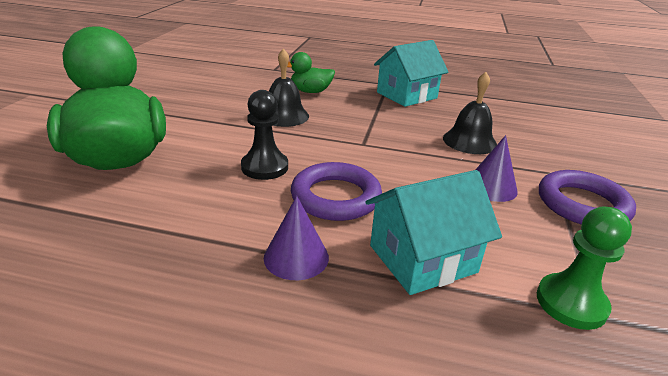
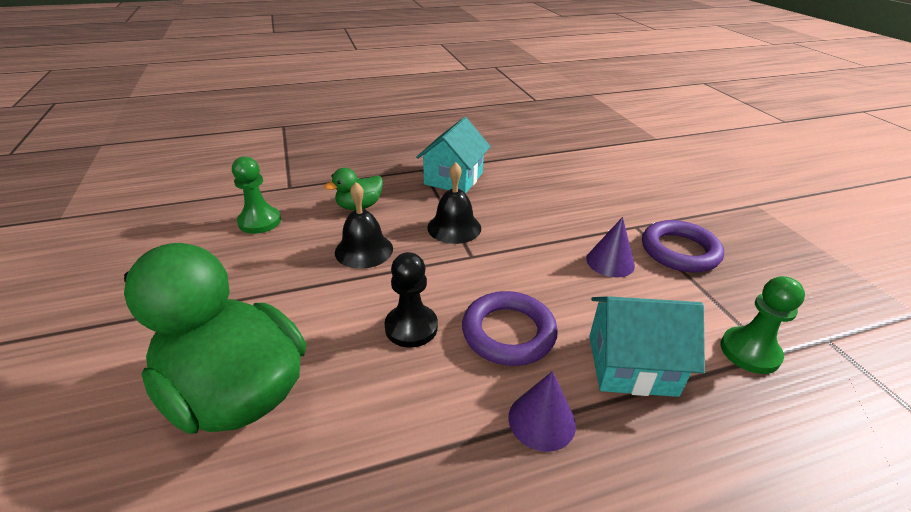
camera: 30 degrees left, 5 degrees up
(233, 81) = (260, 221): none -> green pawn
(422, 259) = (631, 365): turquoise house -> turquoise house turned 60 degrees clockwise
(469, 141) = (552, 216): black bell -> black bell (454, 227)

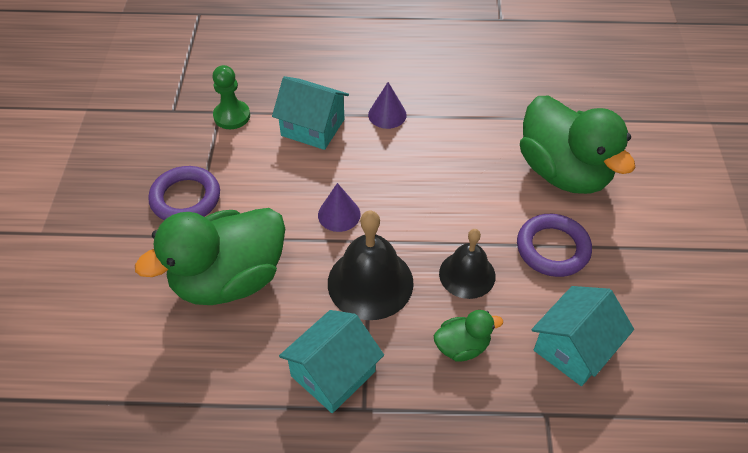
camera: 160 degrees left, 15 degrees up
(260, 221) = (574, 348): green pawn -> turquoise house
(411, 327) = (444, 187): black pawn -> none
(454, 227) = (370, 282): black bell -> black bell, size x1.51
(508, 332) = (377, 166): purple ring -> purple ring (552, 248)
(574, 207) = (229, 279): none -> green duck
(610, 262) = (255, 203): purple cone -> purple cone (339, 214)

